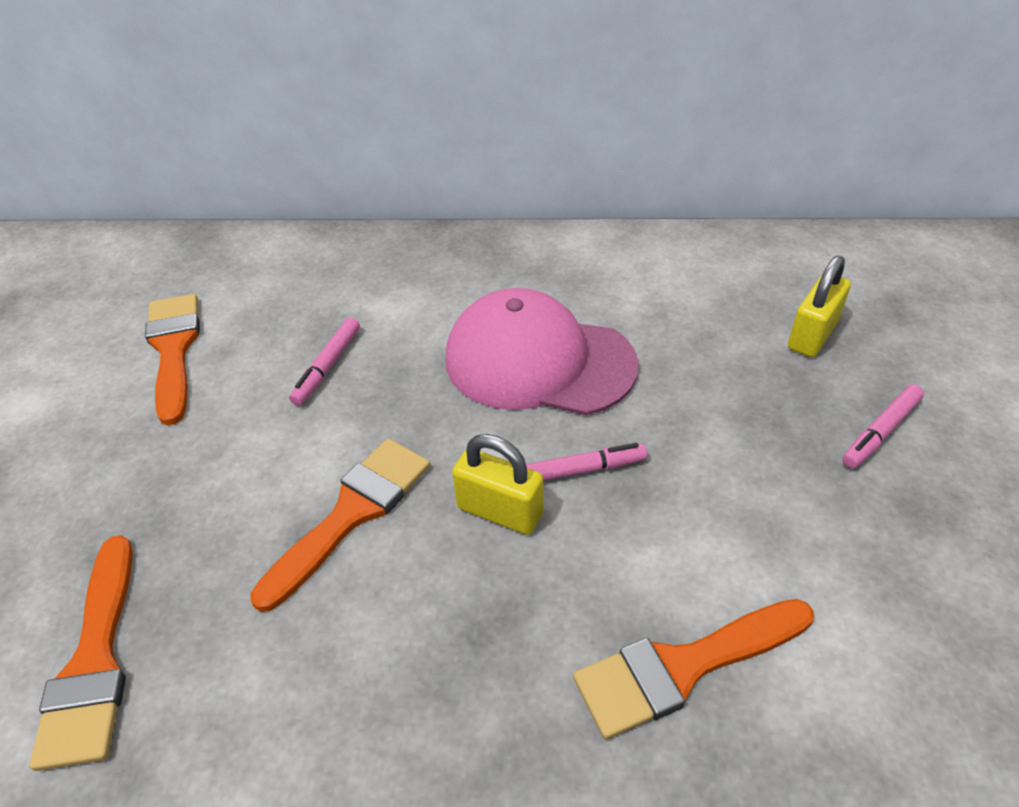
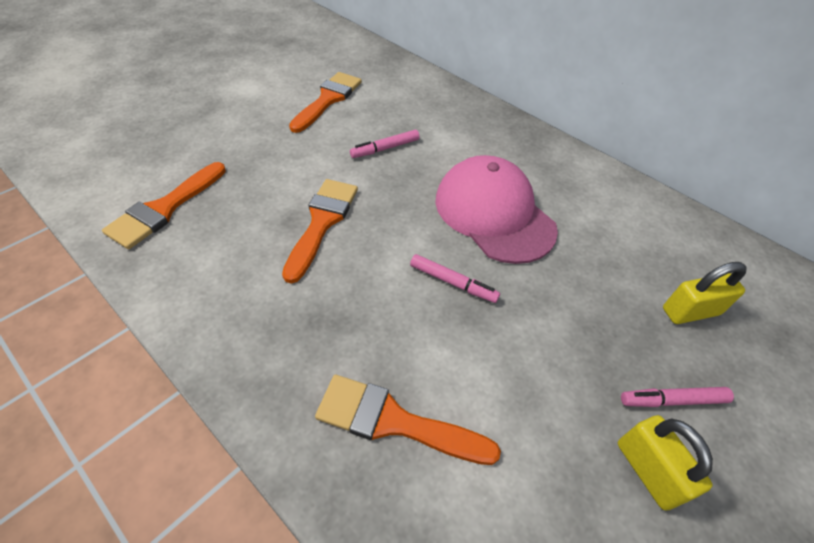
camera: 35 degrees right, 5 degrees up
(351, 514) = (322, 223): orange brush -> orange brush turned 60 degrees counterclockwise
(500, 511) = (390, 272): yellow padlock -> yellow padlock (648, 470)

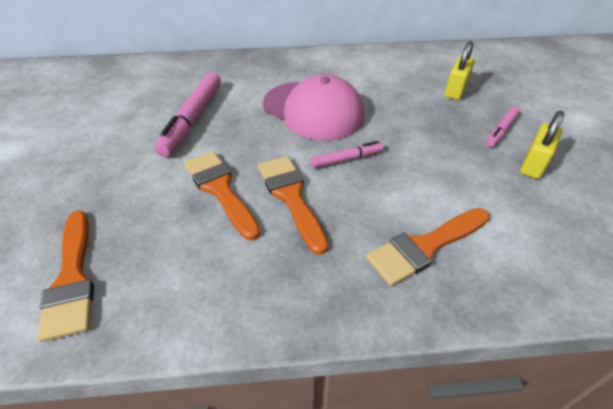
camera: 45 degrees left, 5 degrees down
(328, 100) = (98, 117): orange brush -> orange brush (291, 197)
(385, 148) = (193, 120): pink marker -> pink marker, size x1.85
(494, 213) = (313, 110): pink cap -> pink cap turned 150 degrees counterclockwise
(648, 470) = (533, 164): yellow padlock -> yellow padlock turned 75 degrees counterclockwise

